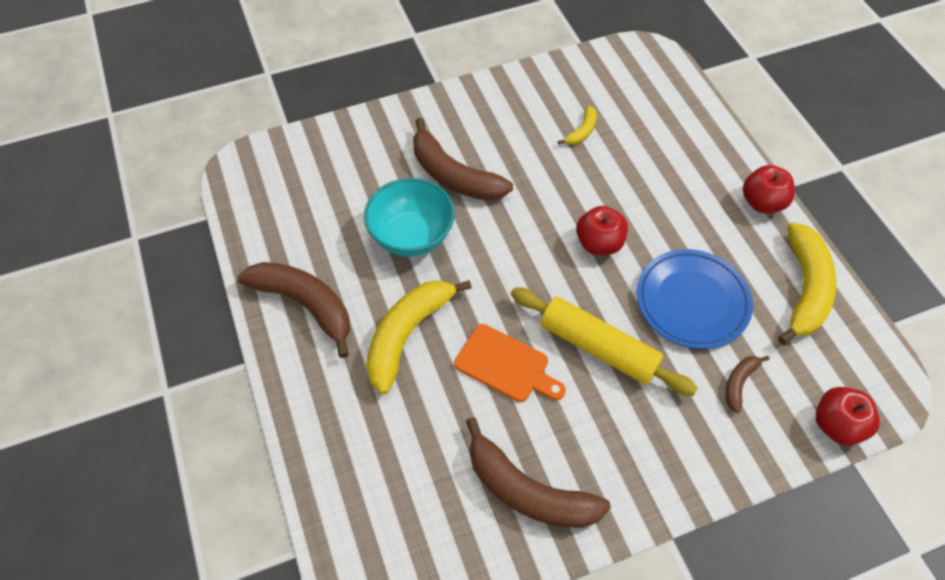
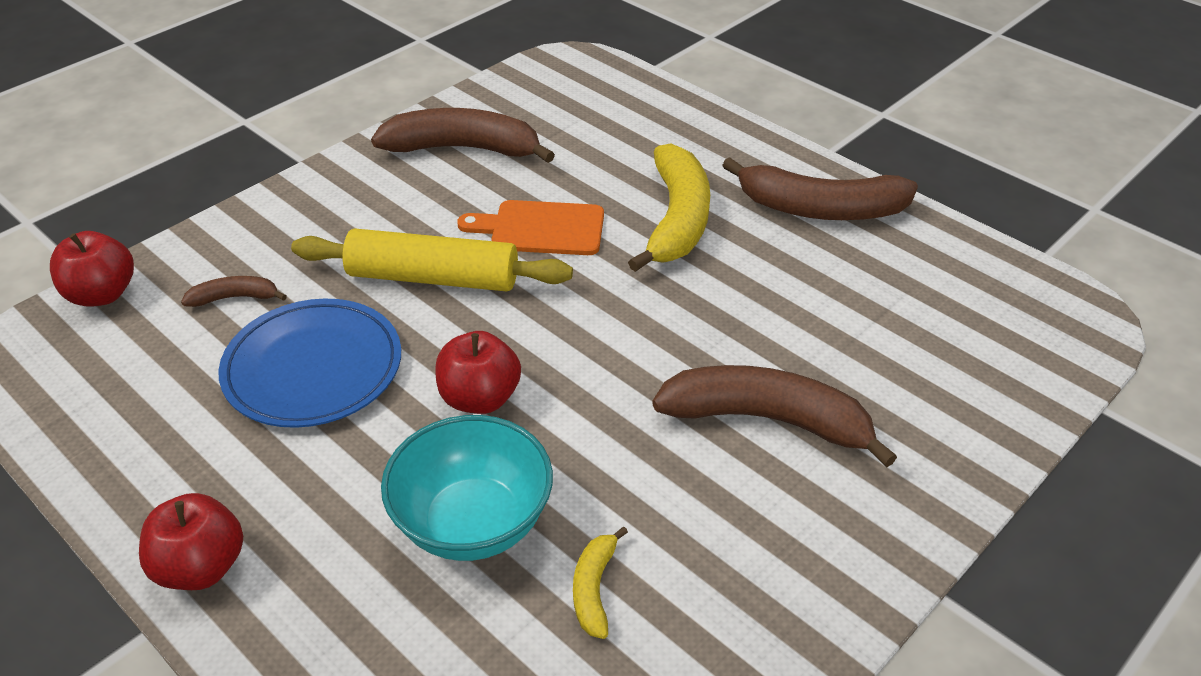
camera: 155 degrees right, 15 degrees down
(411, 236) = (759, 317): turquoise bowl -> turquoise bowl (473, 523)
(739, 383) = (235, 298): brown banana -> brown banana turned 105 degrees counterclockwise
(804, 289) = (129, 441): yellow banana -> none

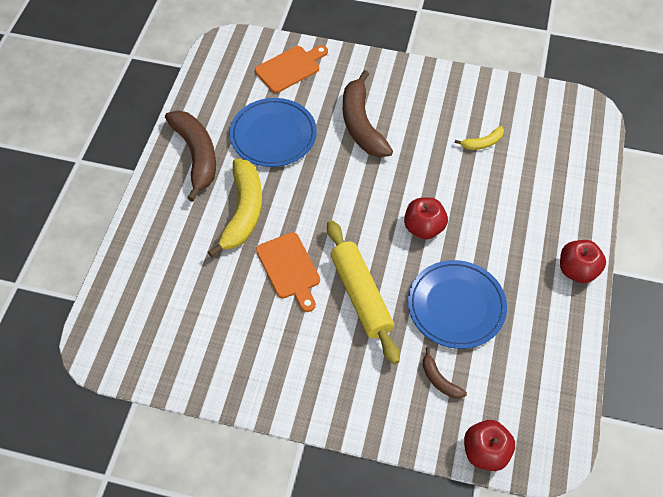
camera: 120 degrees left, 15 degrees up
(463, 148) = (237, 353): brown banana -> none
(473, 523) = (486, 194): turquoise bowl -> none
(677, 219) = (243, 212): yellow banana -> yellow banana turned 120 degrees clockwise
(812, 300) = (273, 135): none -> blue plate
(975, 380) = (290, 68): none -> orange cutting board

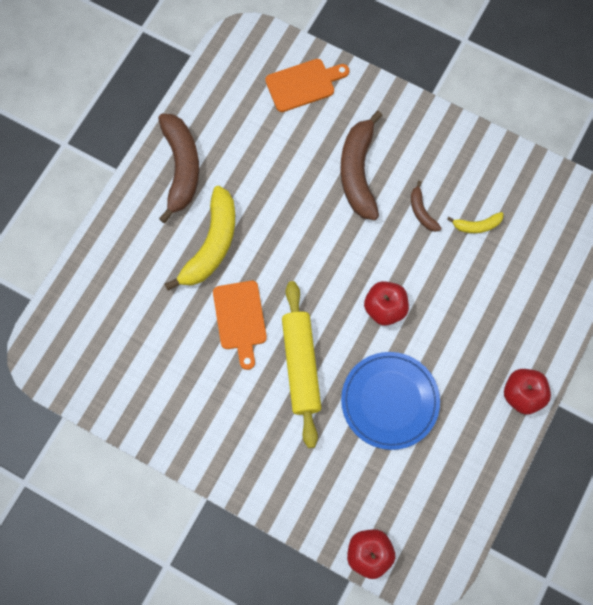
camera: 15 degrees right, 15 degrees up
(273, 135) = (264, 163): blue plate -> none
(439, 380) = (349, 472): brown banana -> brown banana (421, 211)

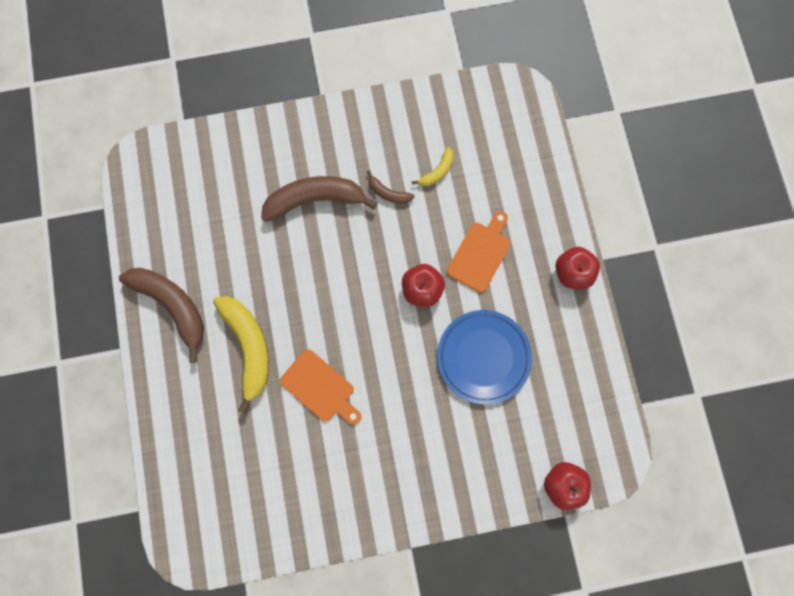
camera: 40 degrees left, 5 degrees up
(301, 366) = (396, 385): yellow rolling pin -> none
(303, 84) = (215, 163): orange cutting board -> orange cutting board (480, 253)
(358, 172) = (315, 200): brown banana -> brown banana turned 120 degrees clockwise

